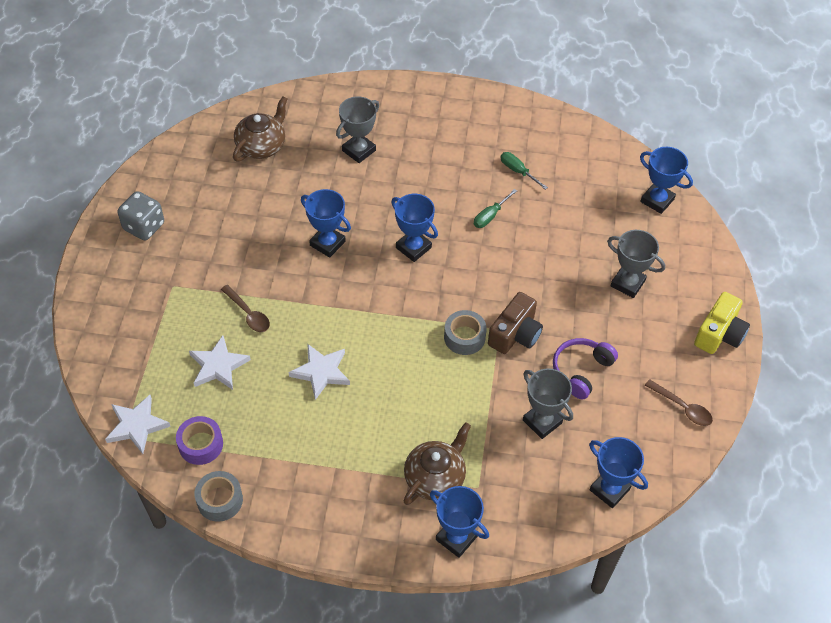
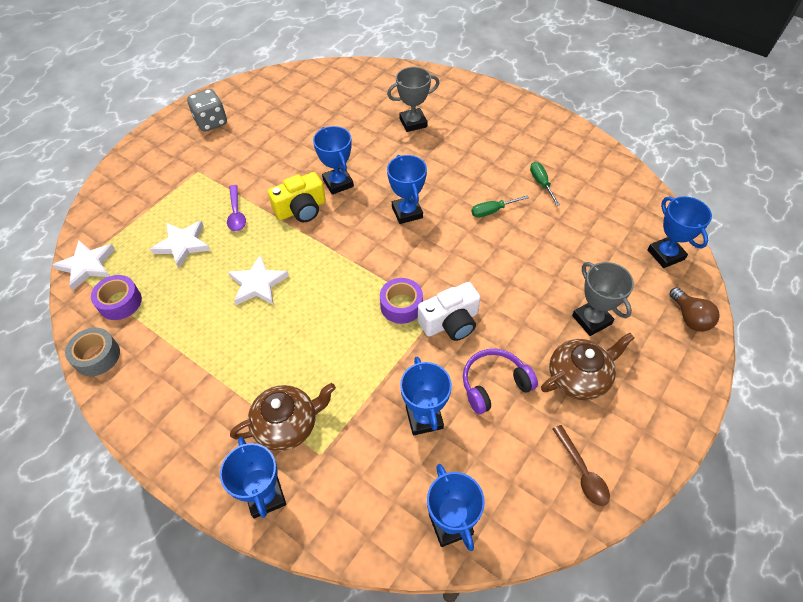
camera: 30 degrees right, 0 degrees up
(248, 314) = (236, 213): brown spoon -> purple spoon
(261, 146) = (339, 95): brown teapot -> brown teapot (579, 377)
(464, 337) = (401, 305): grey tape -> purple tape
(515, 334) = (450, 322): brown camera -> white camera
(542, 421) = (424, 418): grey trophy -> blue trophy
(701, 249) = (689, 317): none -> brown light bulb
(719, 334) = (666, 411): yellow camera -> yellow camera (301, 209)

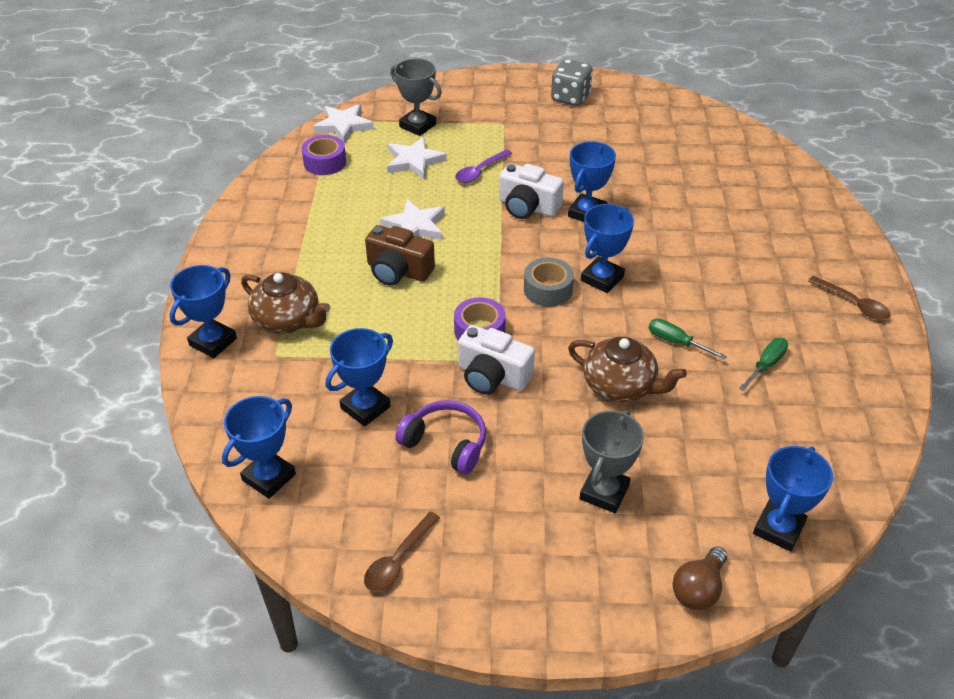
camera: 55 degrees right, 10 degrees down
(97, 356) = (265, 180): grey tape -> grey tape (548, 289)
(297, 321) = (398, 271): none -> brown camera
(301, 209) = (527, 207): yellow camera -> white camera
(413, 123) = (735, 222): grey trophy -> grey trophy (418, 125)
(521, 119) = (853, 303): none -> brown spoon
(579, 377) = (514, 511): brown teapot -> brown teapot (620, 386)

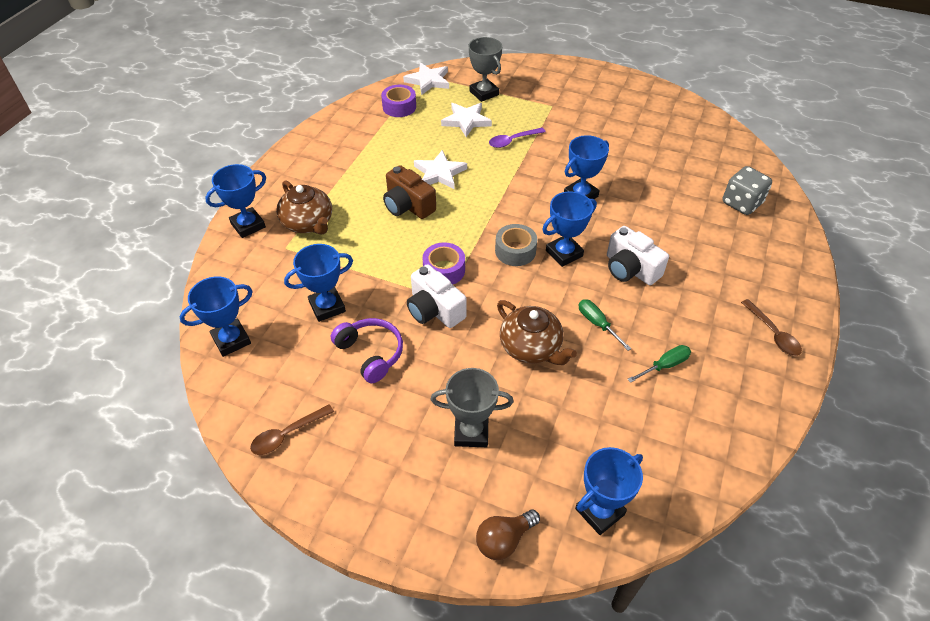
camera: 20 degrees right, 5 degrees up
(527, 207) = (535, 179): white camera -> white camera (630, 269)
(570, 98) = (618, 96): grey dice -> grey dice (741, 203)
(604, 492) = (471, 432): grey trophy -> grey trophy turned 45 degrees clockwise

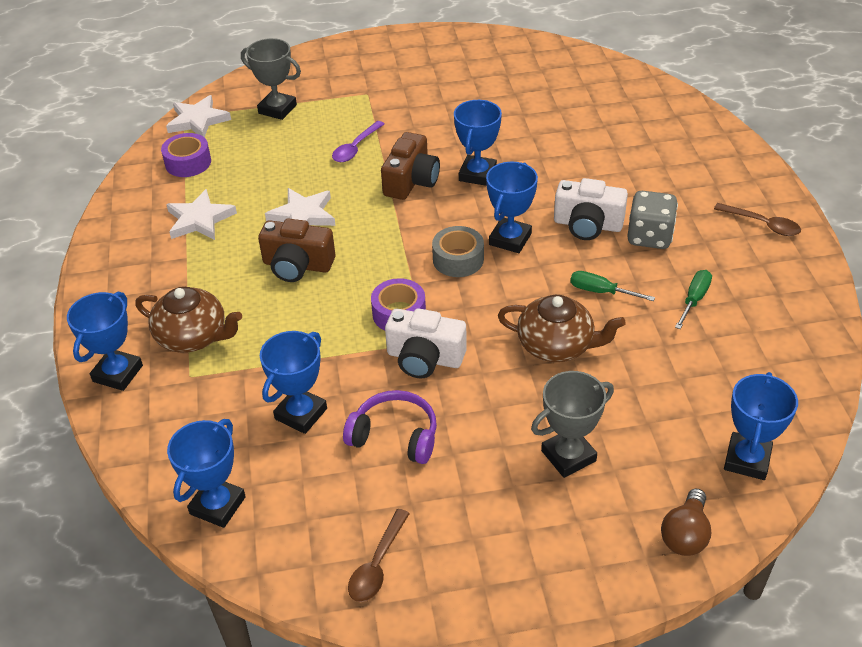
camera: 30 degrees left, 5 degrees down
(466, 121) = (283, 147): white star -> white star (199, 219)
(530, 180) = (411, 181): none -> brown camera
(741, 203) = (638, 116): grey dice -> grey dice (649, 237)

